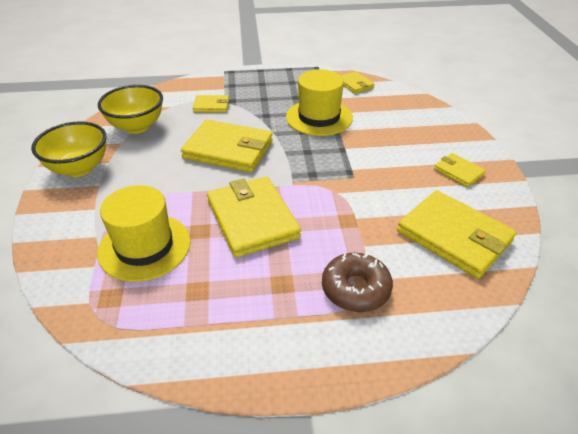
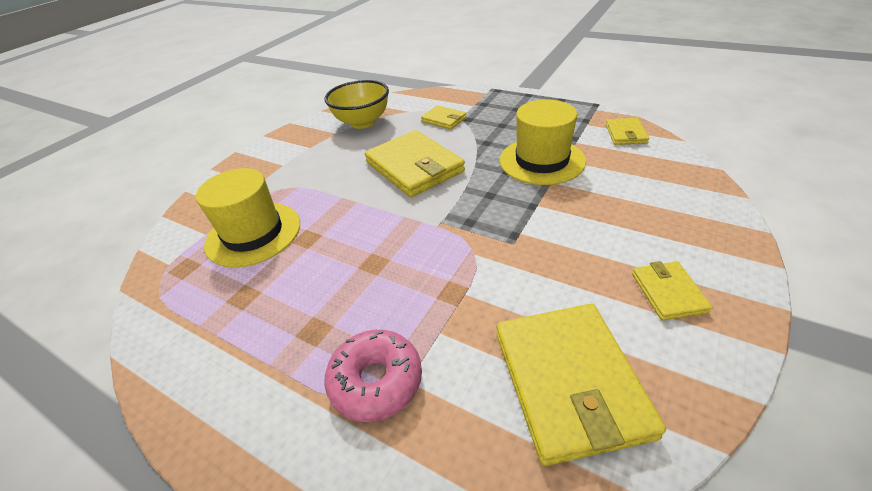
camera: 40 degrees right, 0 degrees up
(79, 168) = (285, 146): yellow bowl -> none
(252, 219) = (361, 246): yellow wallet -> none
(355, 289) = (376, 381): brown donut -> pink donut

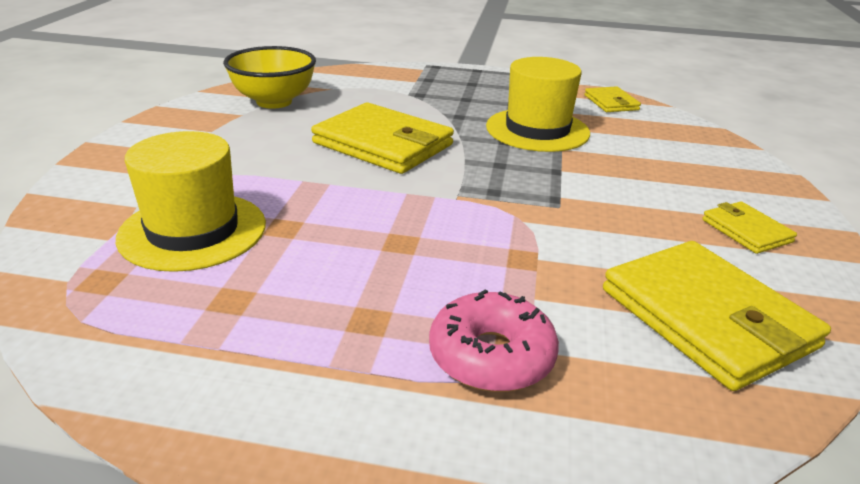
camera: 25 degrees left, 10 degrees down
(444, 119) = (387, 96): yellow wallet -> none

